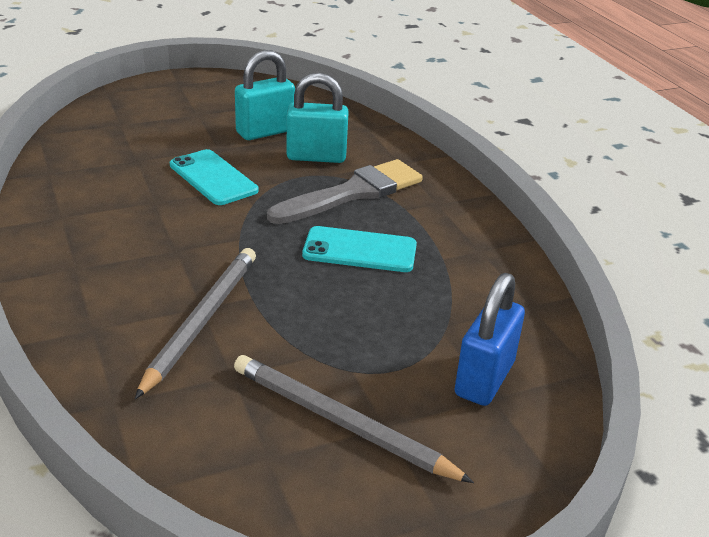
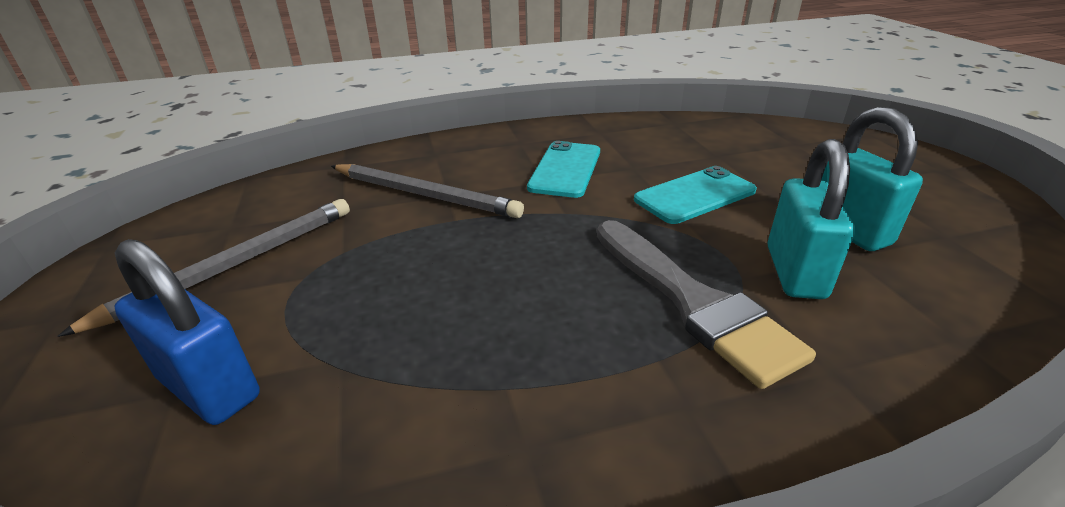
camera: 100 degrees right, 0 degrees up
(360, 250) = (534, 298): turquoise phone -> turquoise phone (565, 169)

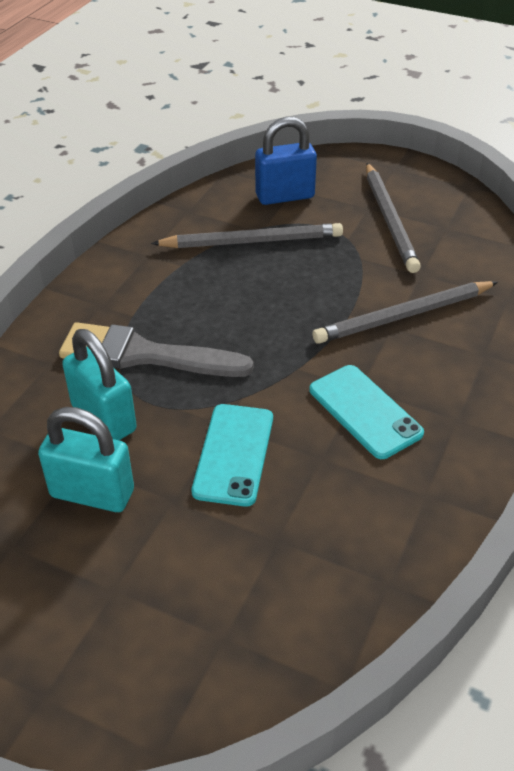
camera: 130 degrees right, 10 degrees up
(379, 350) = (252, 241): none -> grey pencil

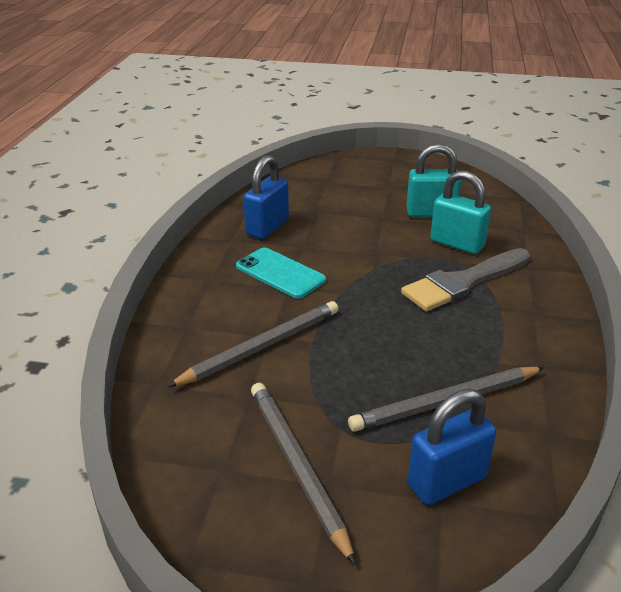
camera: 165 degrees right, 10 degrees down
(145, 355) = (463, 282): grey brush -> grey brush turned 150 degrees clockwise
(234, 454) = (360, 240): turquoise phone -> none
(366, 512) = (267, 227): none -> blue padlock

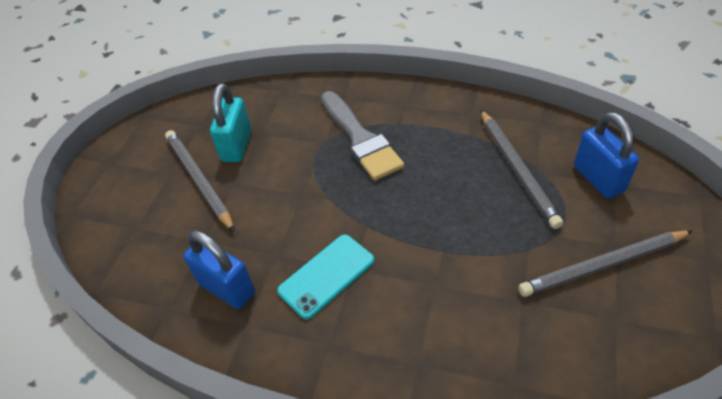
camera: 80 degrees left, 15 degrees up
(261, 347) = (453, 292): grey pencil -> grey pencil (199, 180)
(457, 244) = (297, 135): turquoise padlock -> none

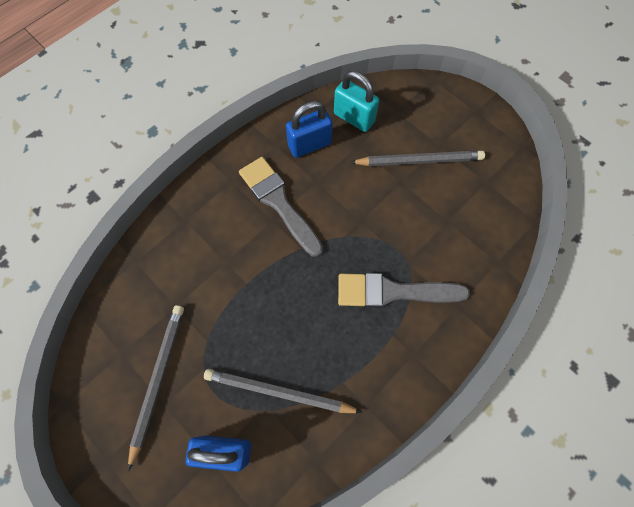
camera: 115 degrees right, 20 degrees up
(237, 146) = (443, 198): turquoise padlock -> turquoise padlock (354, 118)
(326, 275) = (278, 202): turquoise phone -> grey brush

